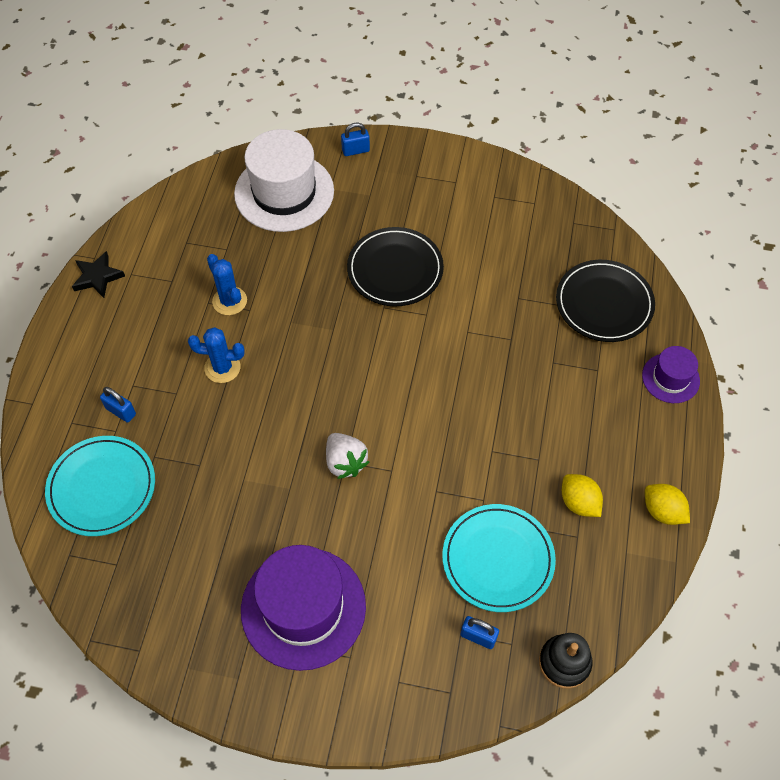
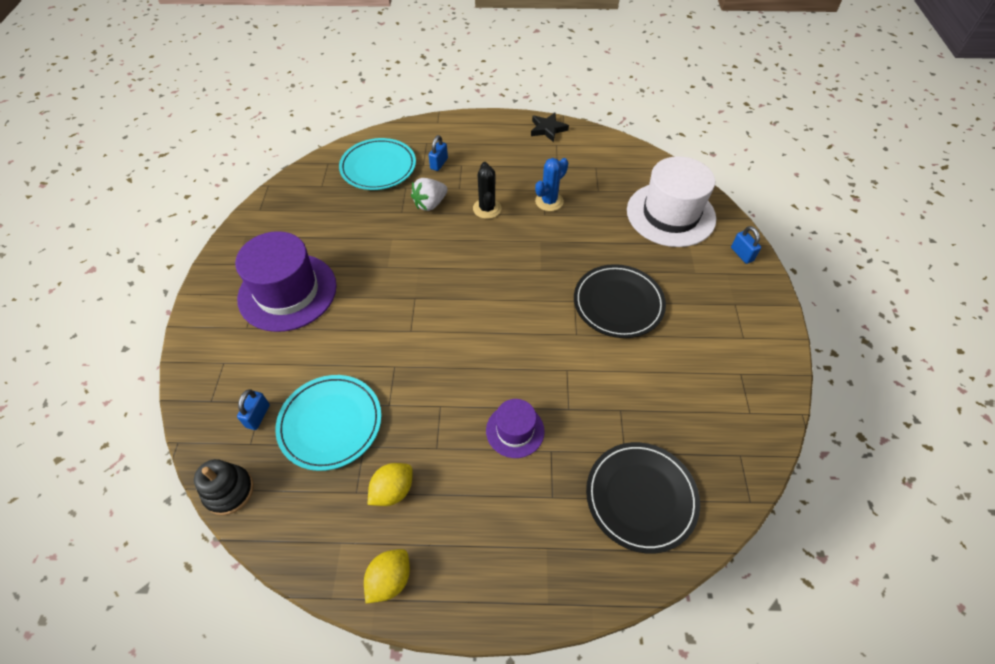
camera: 80 degrees right, 5 degrees down
(222, 368) = (487, 209): blue cactus -> black cactus
(345, 462) = (414, 298): white strawberry -> white strawberry (430, 204)
(670, 378) = (560, 581): purple hat -> purple hat (515, 430)

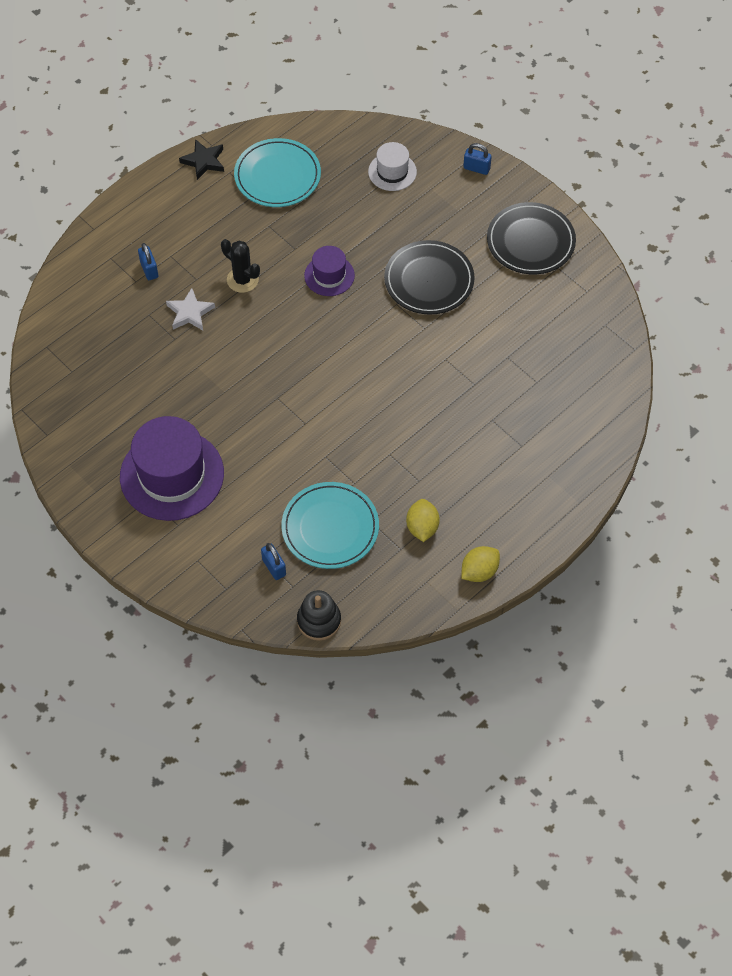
camera: 45 degrees left, 5 degrees up
(378, 167) = (99, 315): turquoise plate -> turquoise plate (277, 176)
(389, 580) = (479, 571): yellow lemon -> yellow lemon turned 60 degrees clockwise
(430, 204) = (190, 313): white strawberry -> white star
(515, 430) = (455, 427): purple hat -> purple hat (329, 275)
(549, 201) = (285, 233): blue cactus -> none
(641, 497) = (572, 400): black plate -> black plate (530, 241)
(670, 214) = (392, 172): white hat -> white hat, size x0.52

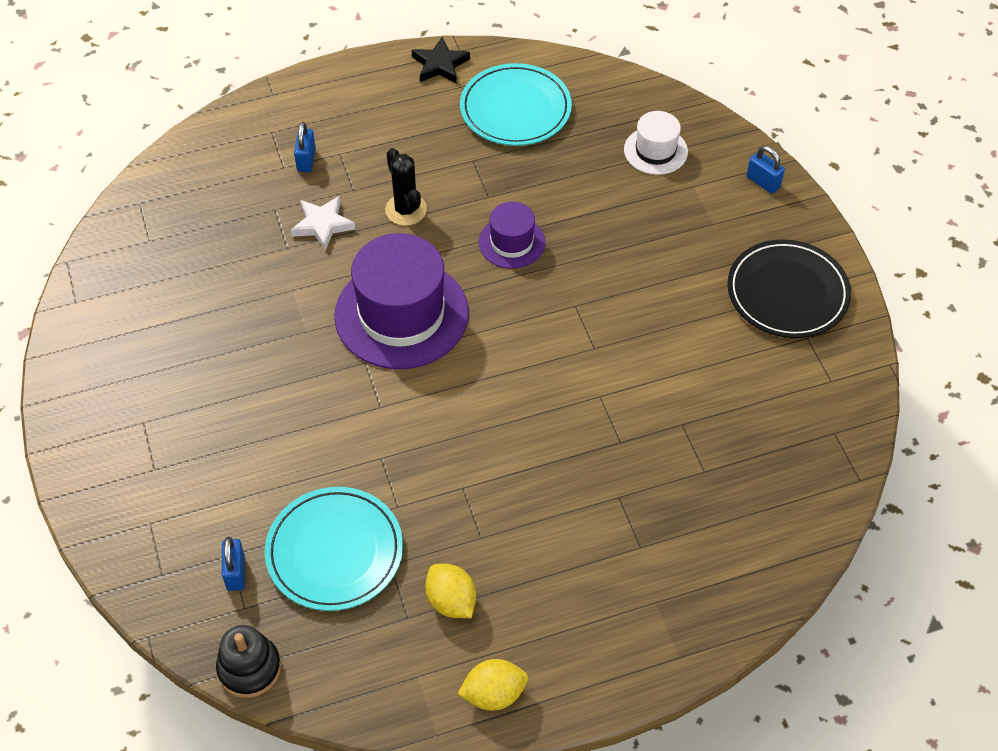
camera: 25 degrees right, 5 degrees down
(172, 475) = (185, 406): purple hat -> purple hat (401, 314)
(422, 527) = (451, 601): yellow lemon -> yellow lemon turned 60 degrees counterclockwise
(429, 280) = (631, 292): black plate -> none

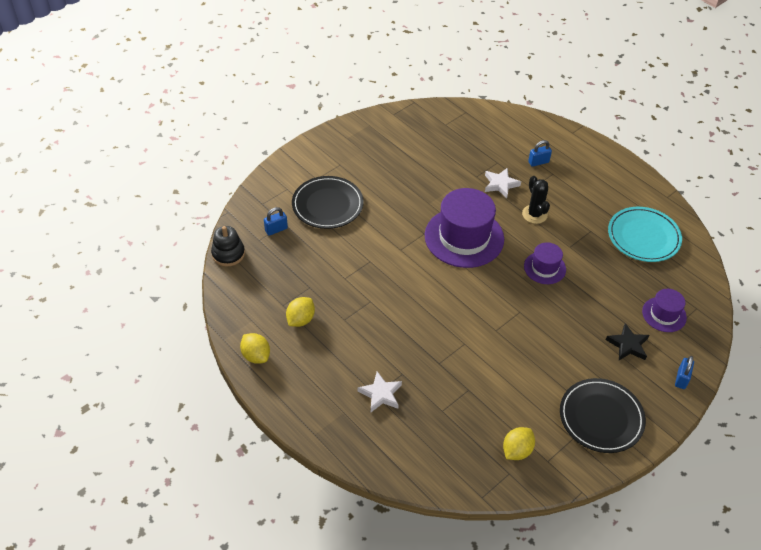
camera: 65 degrees right, 5 degrees down
(225, 474) = (327, 205): none -> black plate
(334, 551) = (306, 262): turquoise plate -> none
(406, 210) = (534, 214): black cactus -> black cactus turned 60 degrees counterclockwise
(440, 64) = (649, 192): black star -> black star (628, 345)
(643, 539) = (380, 394): none -> white star
(655, 151) = (664, 314): white hat -> purple hat
(803, 409) = (517, 451): none -> yellow lemon

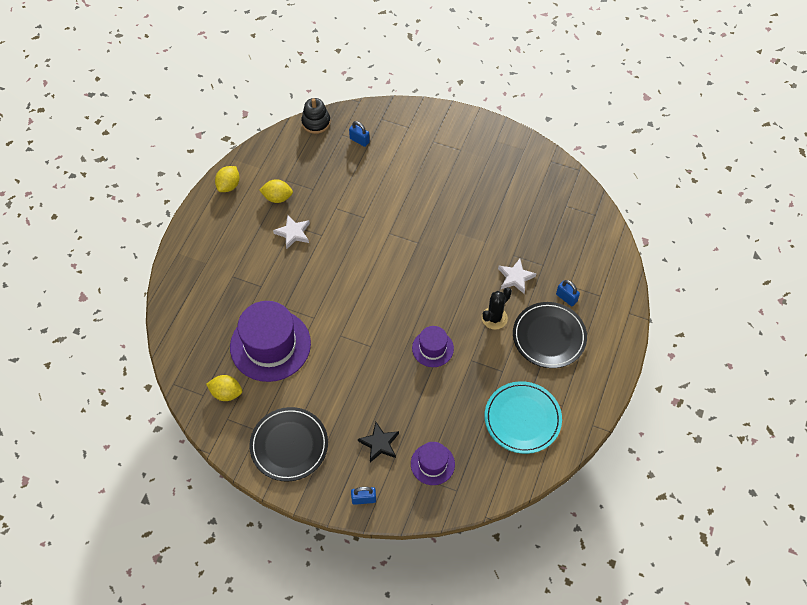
camera: 65 degrees right, 10 degrees up
(327, 205) = (408, 162): black plate -> black plate (549, 336)
(380, 394) = (234, 279): white star -> white star (293, 233)
(464, 237) = (431, 273): purple hat -> purple hat (270, 345)

